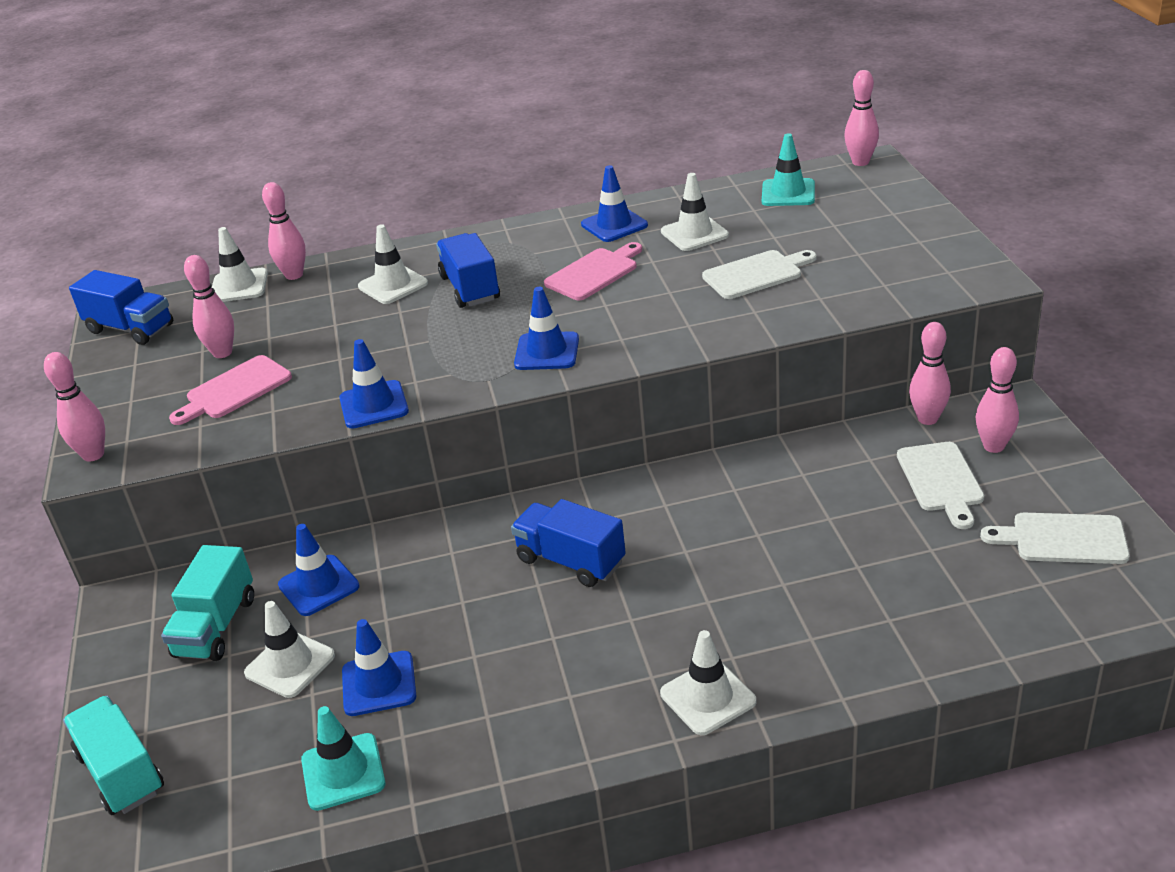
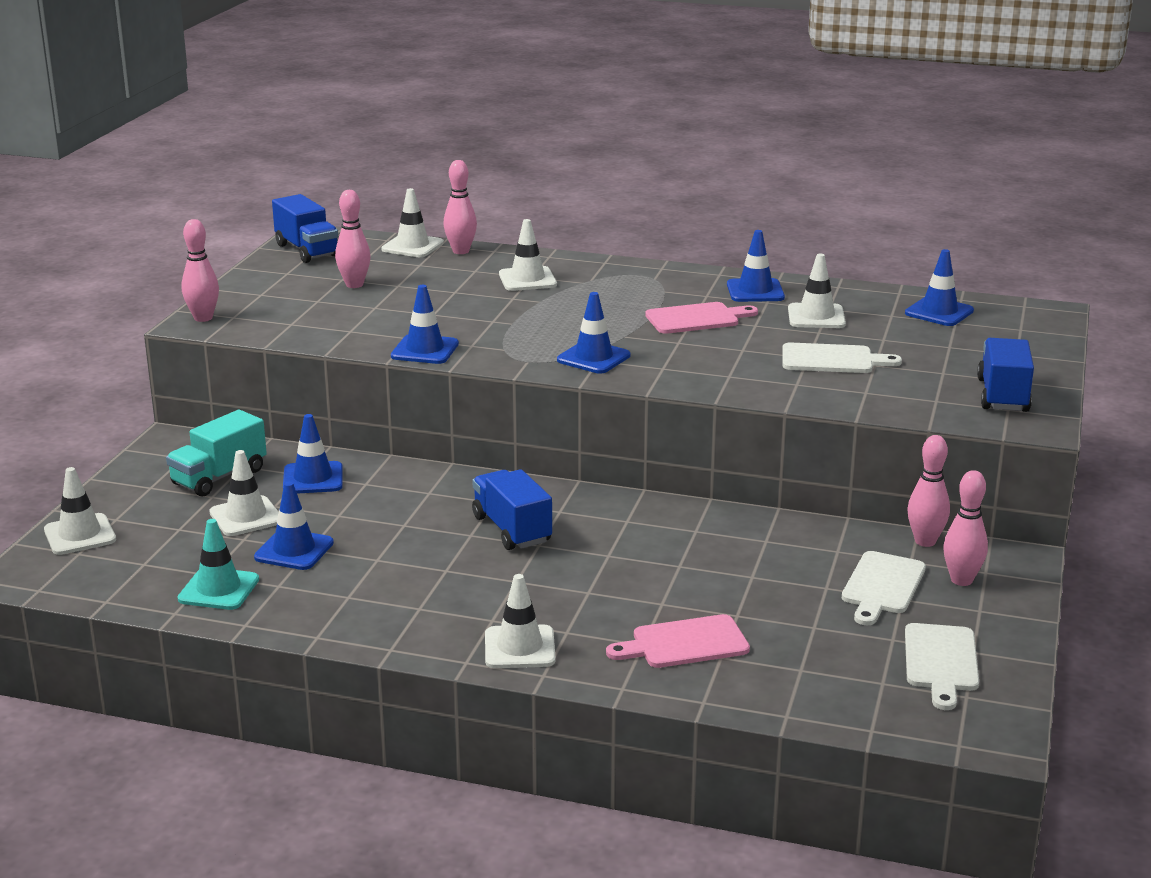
camera: 25 degrees right, 10 degrees down
(121, 773) = (80, 535): turquoise truck -> white traffic cone
(234, 390) = (337, 310): pink cutting board -> pink cutting board (684, 643)
(470, 288) = (584, 299): blue truck -> blue truck (1002, 395)
(788, 193) = (939, 312): turquoise traffic cone -> blue traffic cone
(860, 162) = (1039, 309): pink bowling pin -> none
(1062, 539) = (941, 662): white cutting board -> white cutting board turned 120 degrees counterclockwise

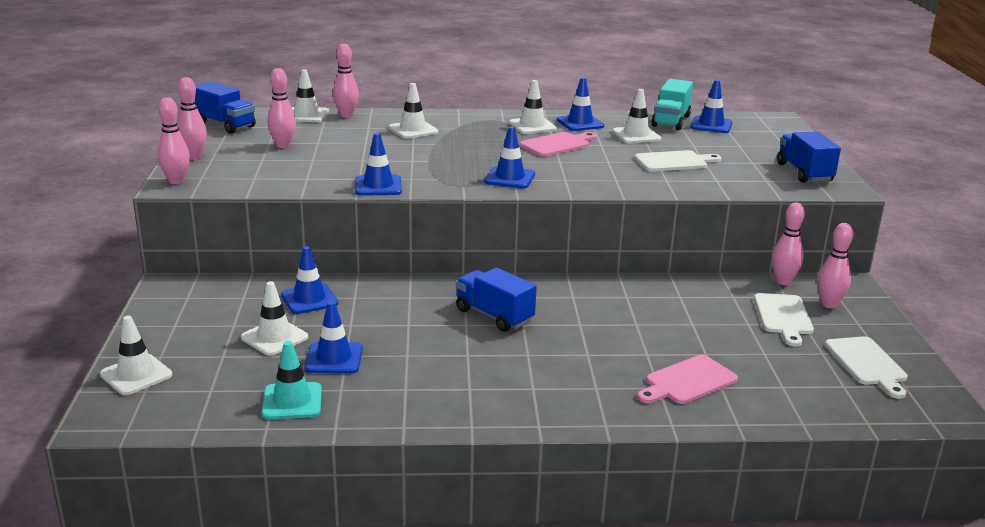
camera: 20 degrees left, 0 degrees up
(219, 477) = (229, 309): turquoise truck -> turquoise truck (671, 121)
(243, 289) = (194, 157): none -> pink bowling pin
(519, 647) = (571, 406): white traffic cone -> white traffic cone (532, 126)

